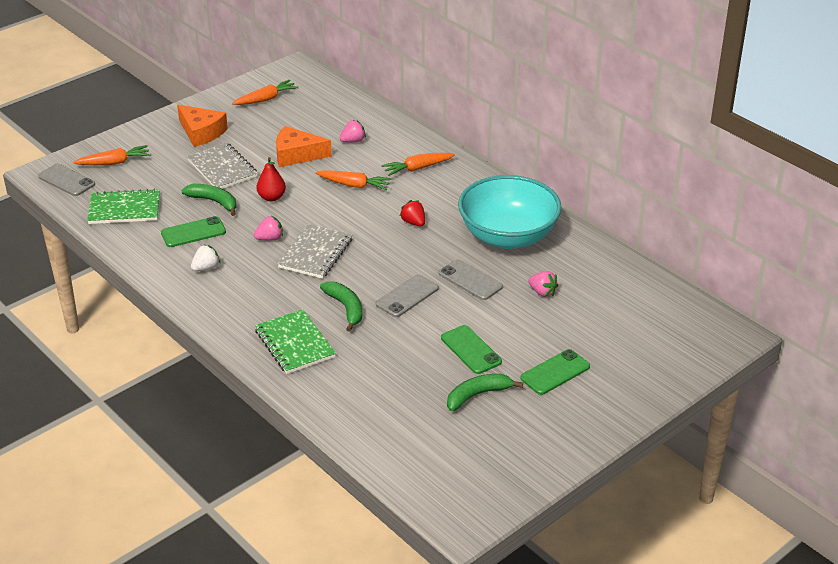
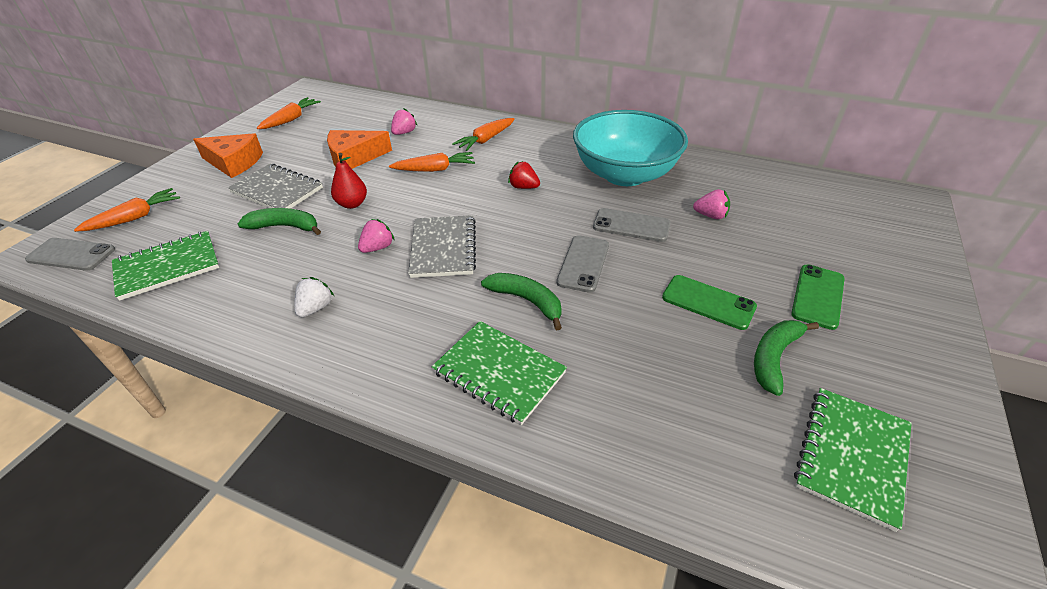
camera: 25 degrees left, 5 degrees up
(193, 232) = (275, 268): green phone -> none
(464, 455) = (852, 456): none -> green notebook

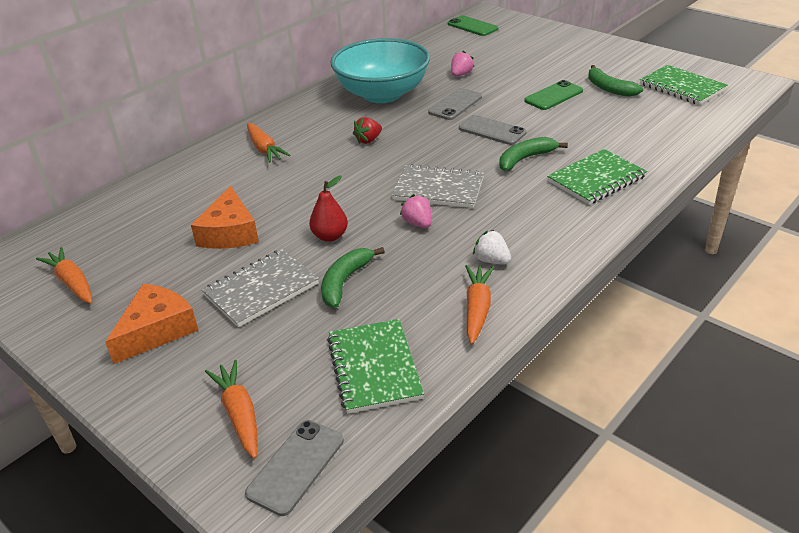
camera: 70 degrees left, 5 degrees down
(404, 133) = (201, 196): pink strawberry -> none
(435, 169) = (299, 182): orange carrot -> orange carrot (477, 309)
(818, 296) = (561, 63): green phone -> green phone (472, 26)

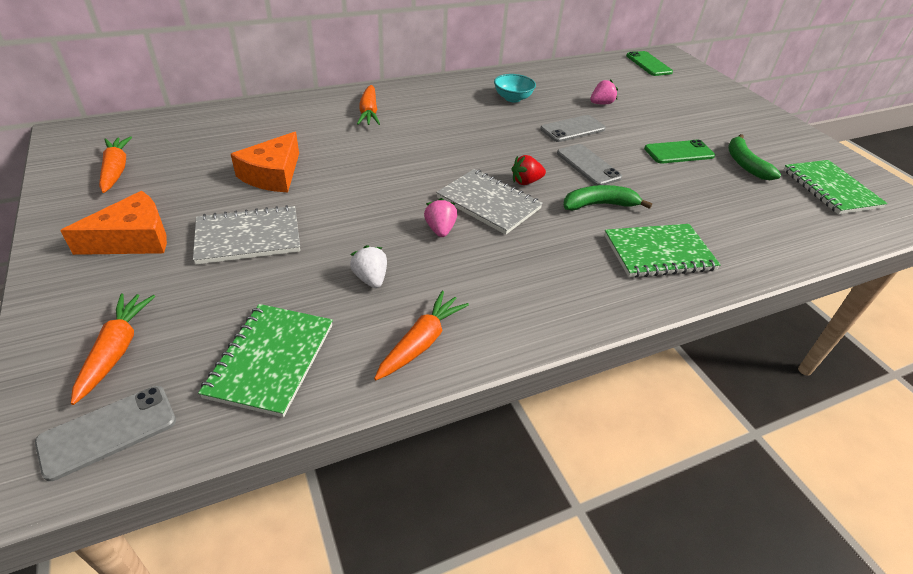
camera: 20 degrees right, 5 degrees up
(330, 236) = (351, 211): red pear -> none
(345, 281) = (325, 260): green banana -> none
(368, 140) = (464, 135): red strawberry -> red strawberry (526, 182)
(382, 94) = (512, 98): turquoise bowl -> turquoise bowl, size x0.43
(492, 260) = (479, 296): white strawberry -> white strawberry (370, 279)

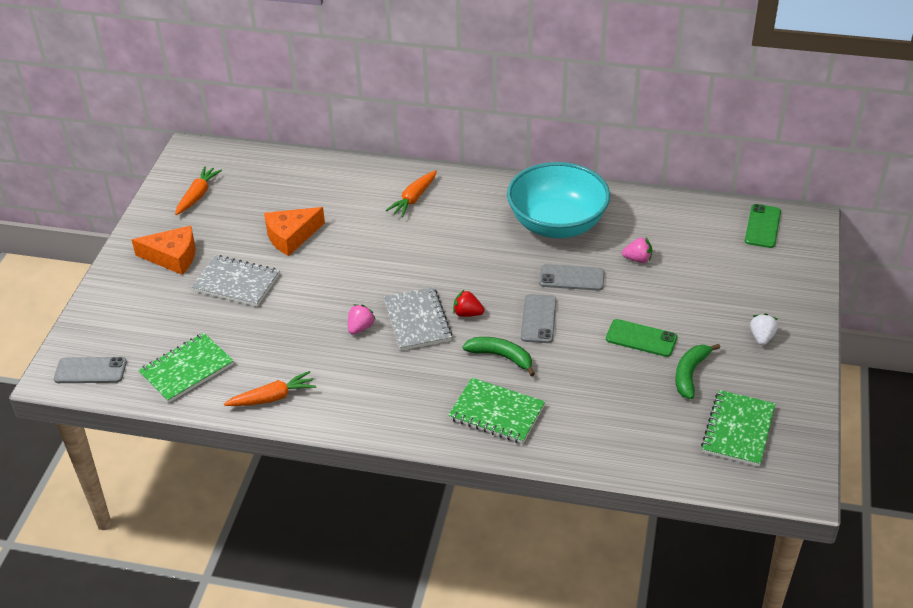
camera: 40 degrees right, 0 degrees up
(116, 350) = (119, 328): orange carrot -> none
(370, 279) = (282, 344): white strawberry -> white strawberry (762, 337)
(512, 98) = (557, 224): turquoise bowl -> turquoise bowl, size x2.35

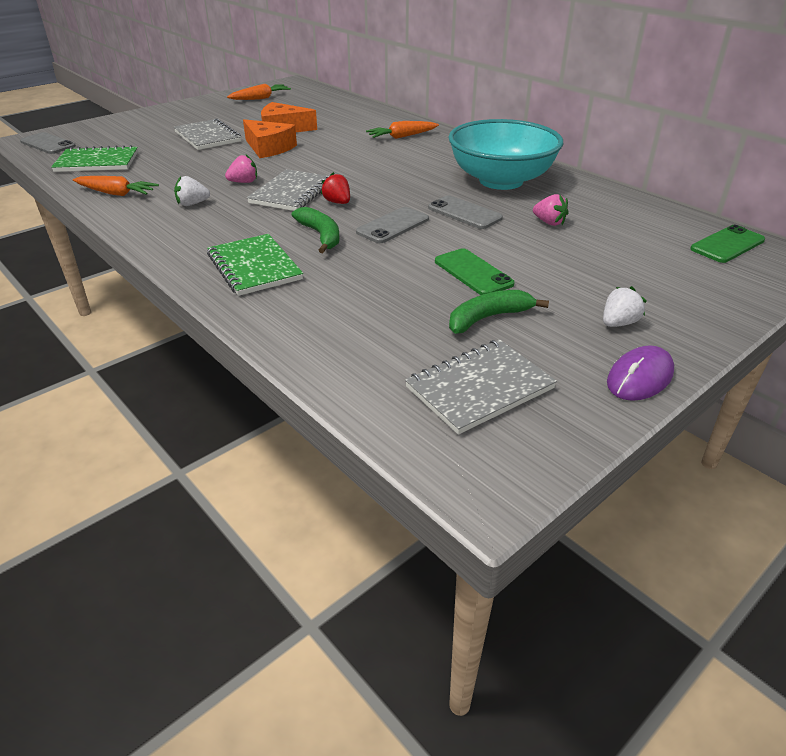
camera: 35 degrees right, 5 degrees down
(172, 257) = (194, 116): orange cheese -> orange cheese (268, 148)
(356, 375) = (192, 204): none -> white strawberry
(738, 430) = (479, 388): green notebook -> grey notebook
(806, 374) = (640, 377): none -> purple mouse

